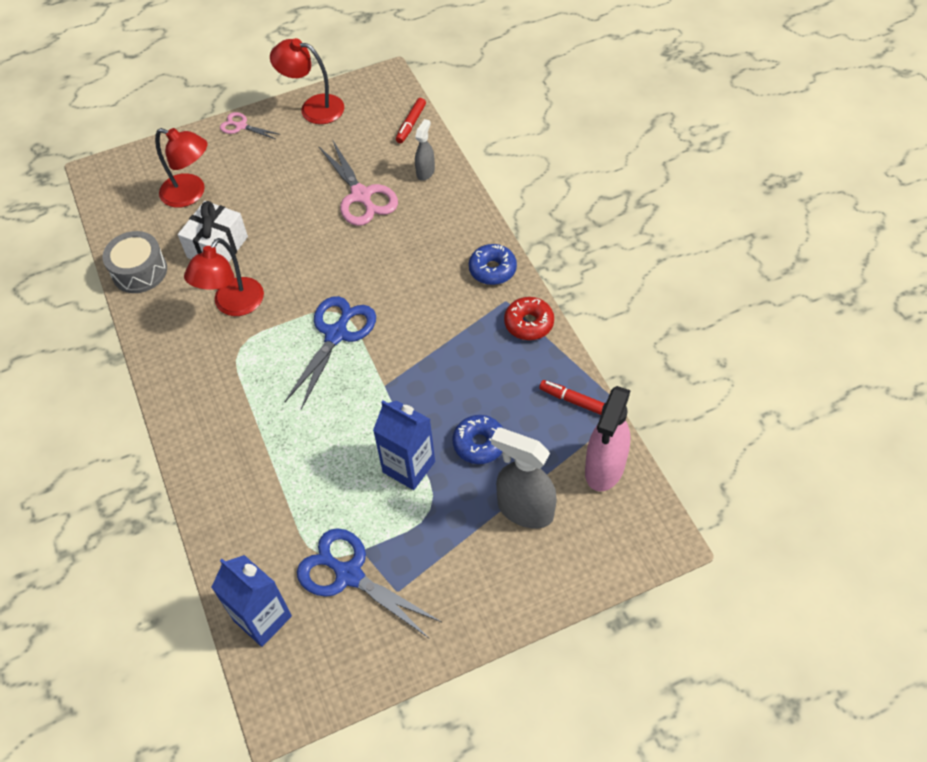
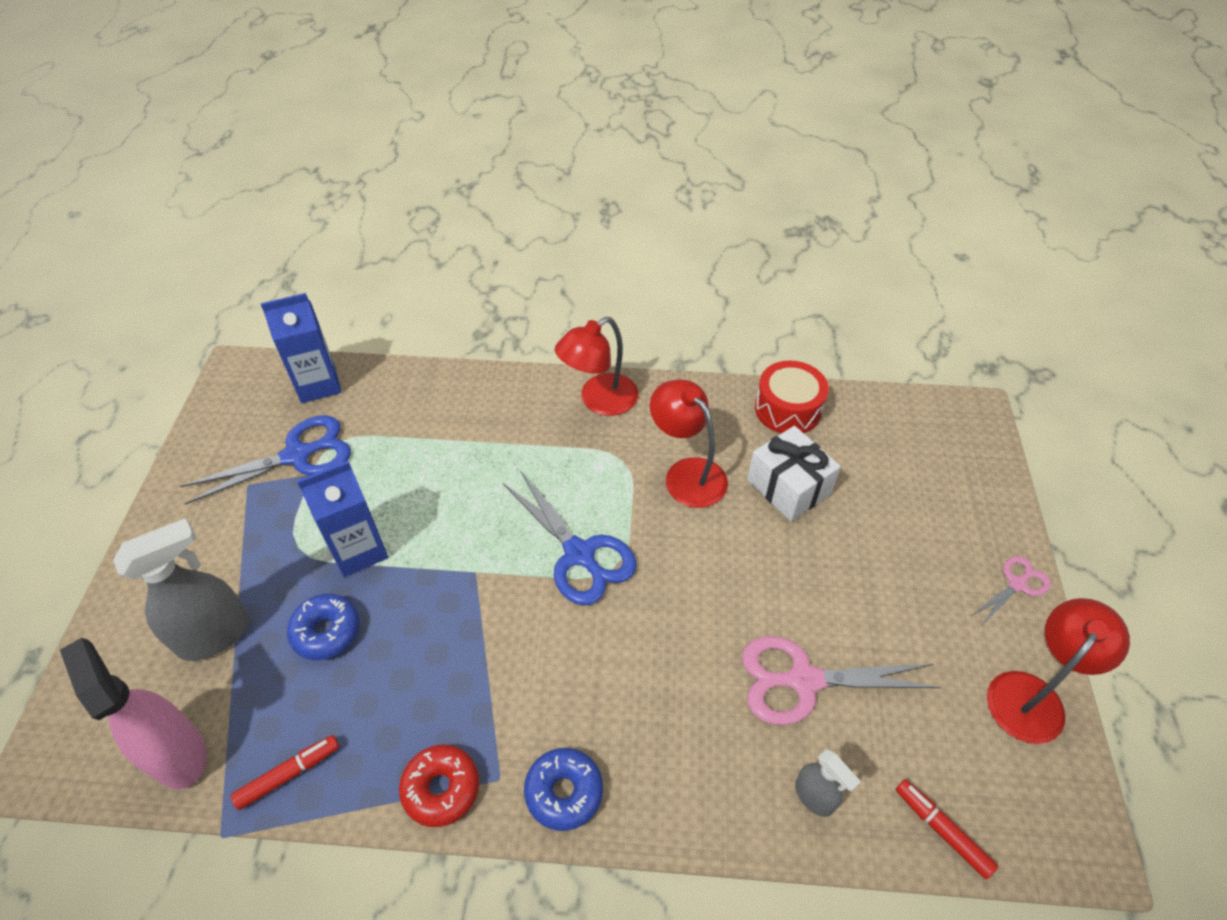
camera: 115 degrees right, 5 degrees down
(139, 271) = (788, 409): grey drum -> red drum
(191, 193) = (897, 489): red lamp -> red lamp (599, 401)

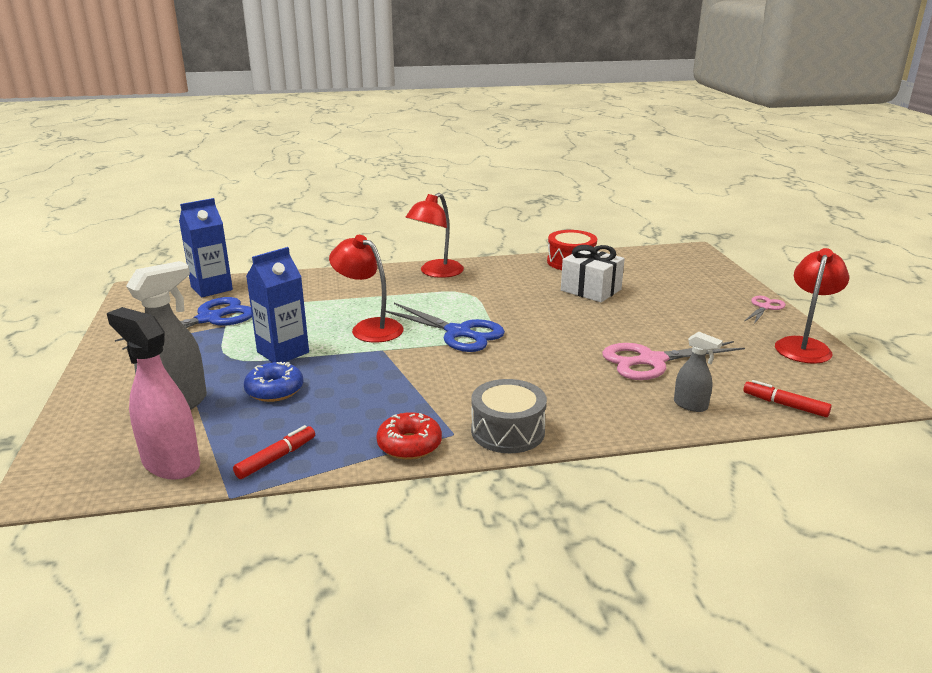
camera: 15 degrees left, 25 degrees down
(564, 792) = (508, 431): blue donut -> grey drum
(687, 473) = (517, 293): red lamp -> red lamp (369, 328)

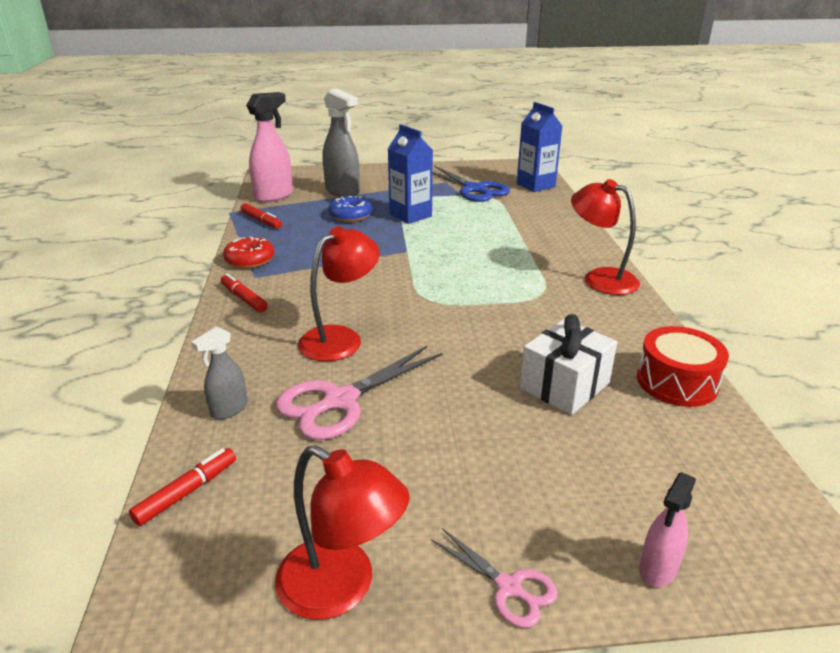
camera: 95 degrees right, 5 degrees up
(369, 328) = (452, 245): red lamp -> red lamp (340, 338)
(458, 333) = (436, 285): blue scissors -> none
(508, 431) = (244, 299): grey drum -> red marker
(651, 361) = (340, 401): pink scissors -> pink scissors turned 120 degrees counterclockwise
(724, 278) = (657, 569): none -> pink spray bottle

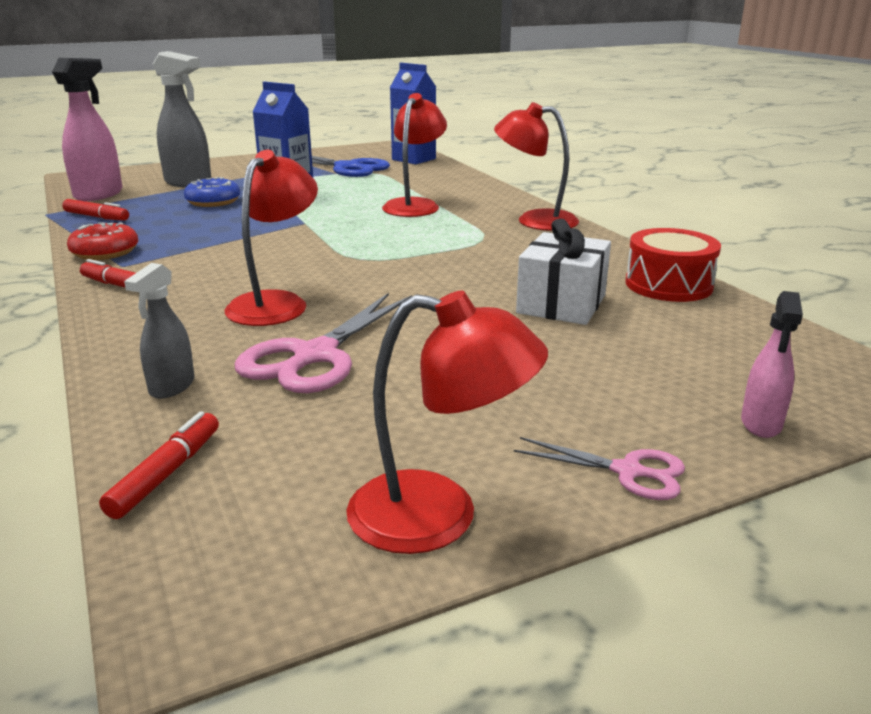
camera: 20 degrees left, 5 degrees down
(506, 243) = (415, 205): none -> red lamp

